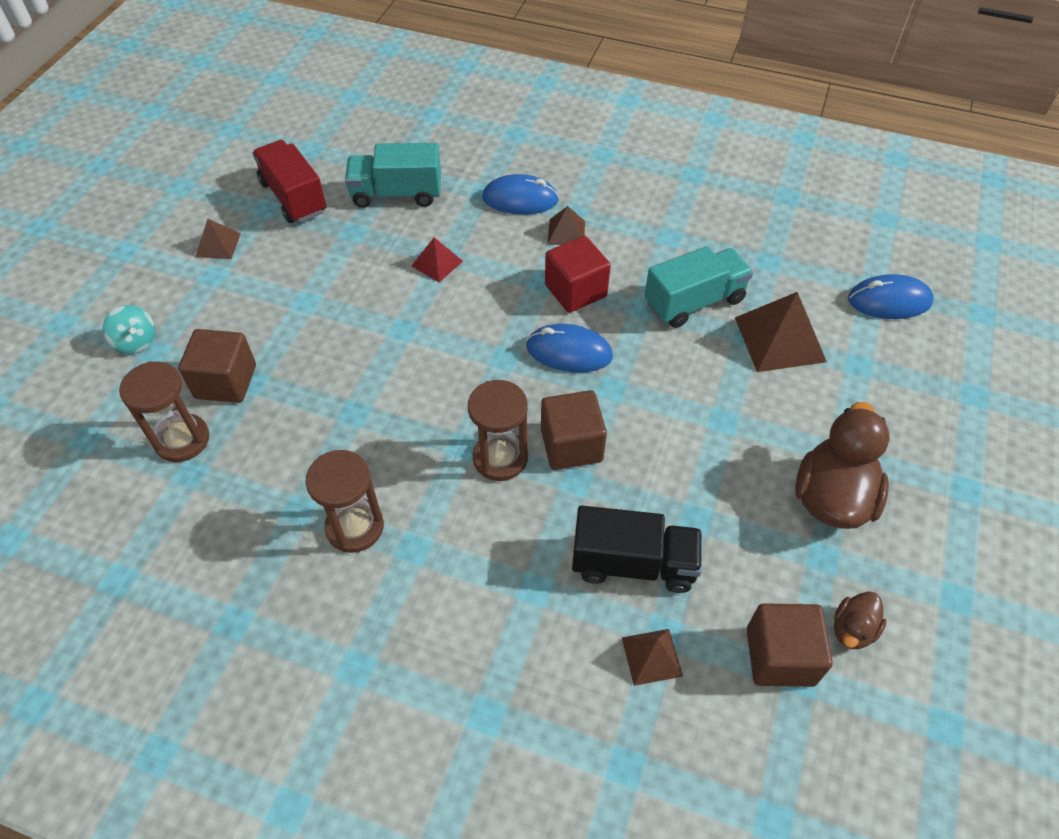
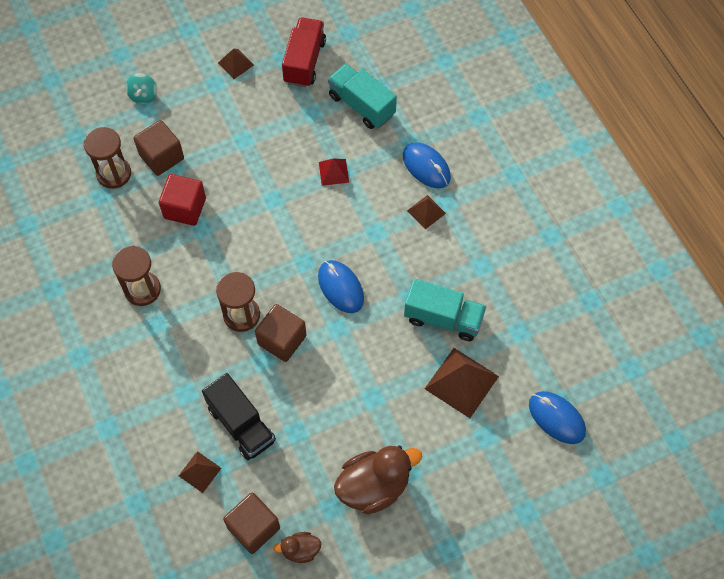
camera: 45 degrees right, 10 degrees up
(575, 291) = (387, 254): red cube -> red cube (185, 208)

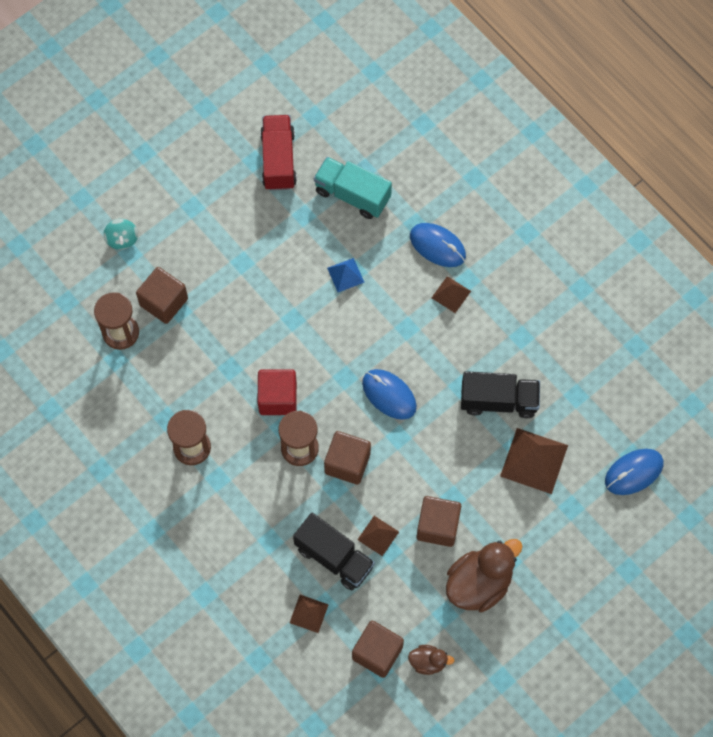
camera: 15 degrees left, 5 degrees up
(185, 208) = (206, 351): red cube -> red cube (278, 398)
(236, 64) = (207, 180): brown pyramid -> brown pyramid (378, 535)
(300, 550) = (428, 662): brown duck -> brown duck turned 150 degrees counterclockwise
(333, 172) = (345, 275): red pyramid -> blue pyramid
(350, 420) = (438, 526): none -> brown cube
(443, 318) = (498, 401): turquoise truck -> black truck
(556, 418) = (633, 472): blue mouse -> blue mouse turned 60 degrees counterclockwise

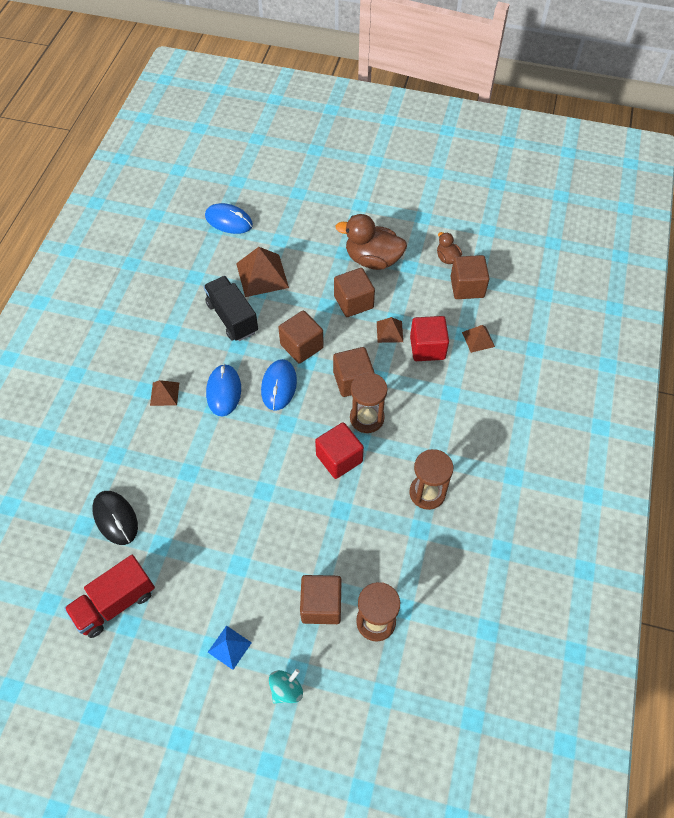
camera: 125 degrees left, 10 degrees down
(334, 557) = (427, 348): black truck -> red cube
(345, 275) = (197, 477): blue pyramid -> blue pyramid (229, 647)
(352, 195) = (115, 518): turquoise truck -> black mouse
(419, 443) = (301, 346): none -> brown cube
(437, 246) = (126, 427): blue mouse -> blue mouse (224, 391)

